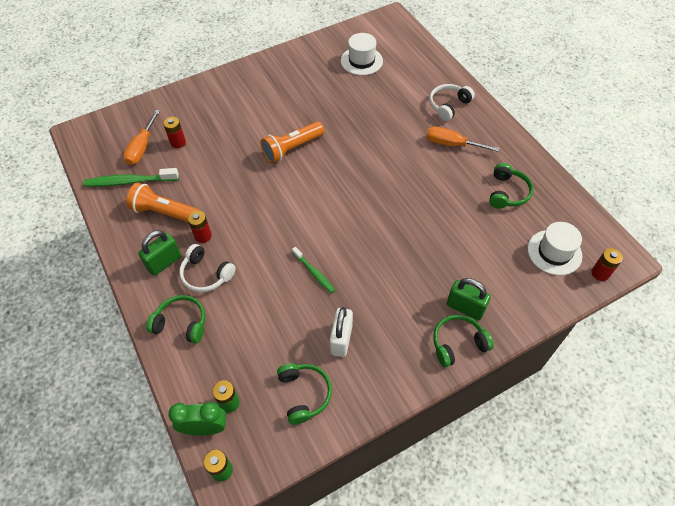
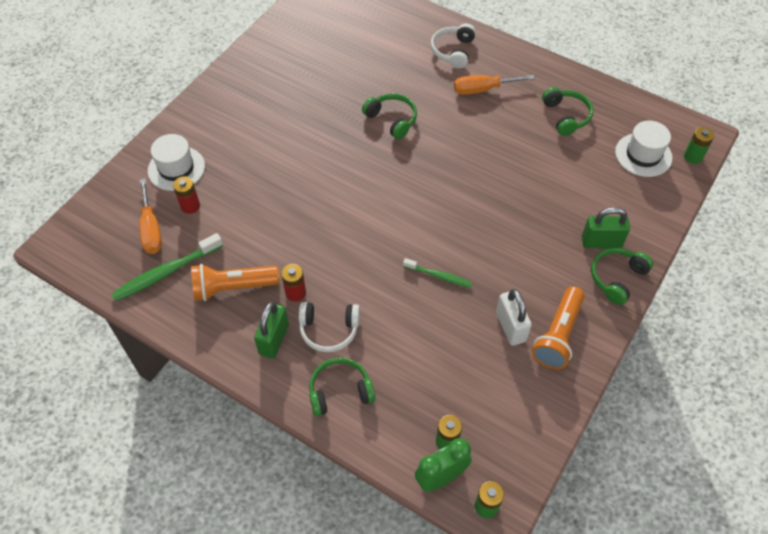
camera: 30 degrees left, 0 degrees up
(292, 149) = (324, 160): orange flashlight -> orange flashlight (558, 335)
(304, 394) = (512, 395): green headphones -> green headphones (392, 119)
(361, 61) = (331, 37): white hat -> white hat (176, 168)
(600, 273) = (693, 157): red battery -> green battery

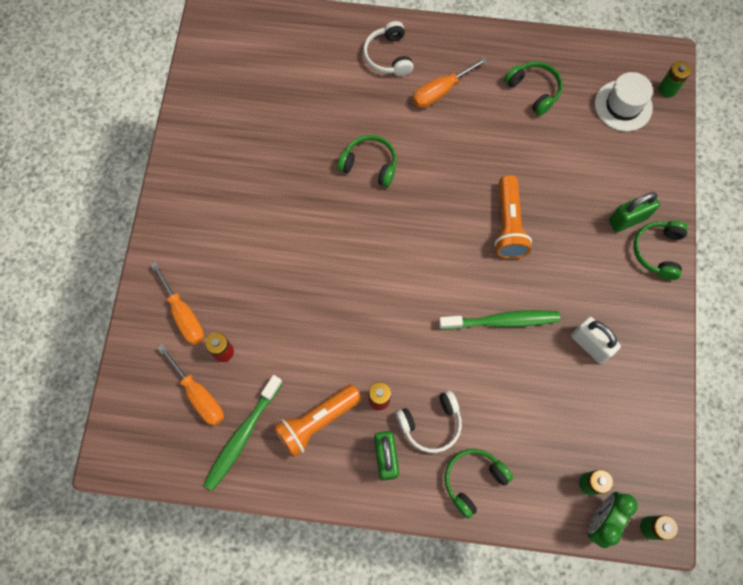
camera: 25 degrees left, 15 degrees up
(176, 168) = (183, 315): white hat -> orange screwdriver
(438, 276) = (501, 321): green toothbrush -> green toothbrush, size x1.66
(558, 335) = (634, 334): orange flashlight -> orange flashlight (508, 225)

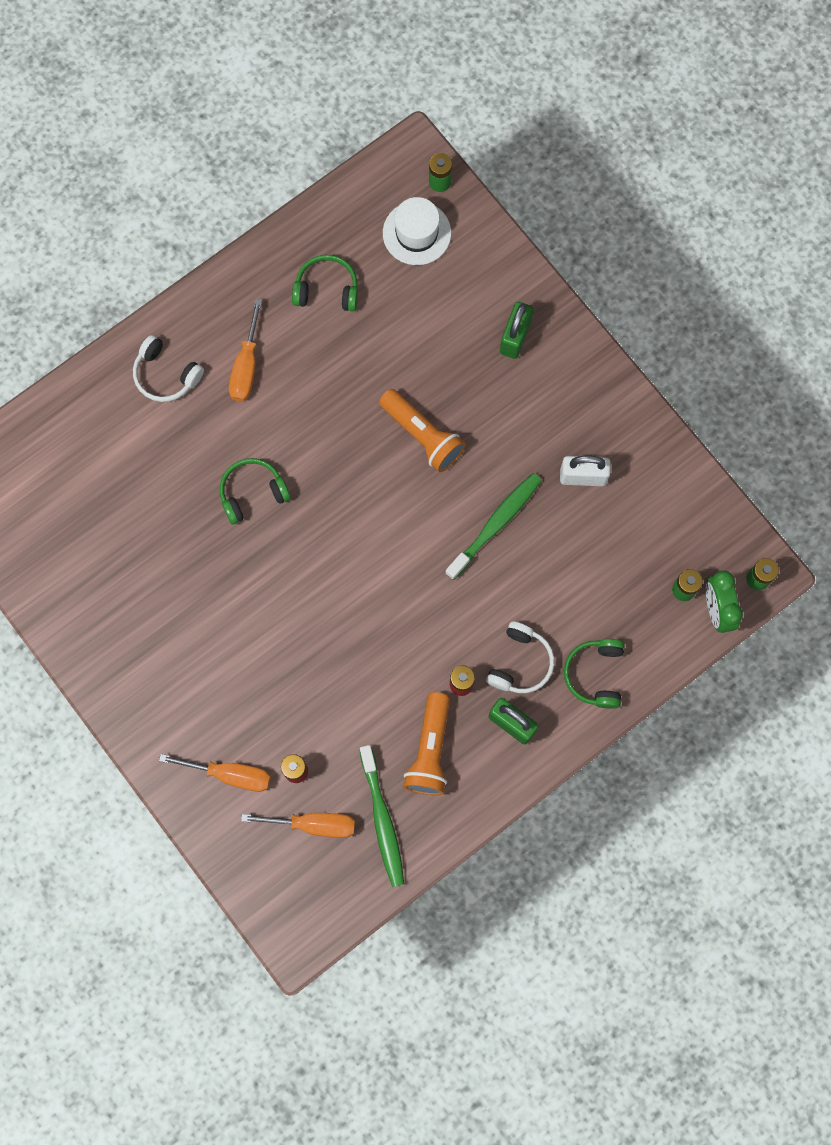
camera: 45 degrees left, 5 degrees up
(657, 251) = (564, 343): green headphones -> none

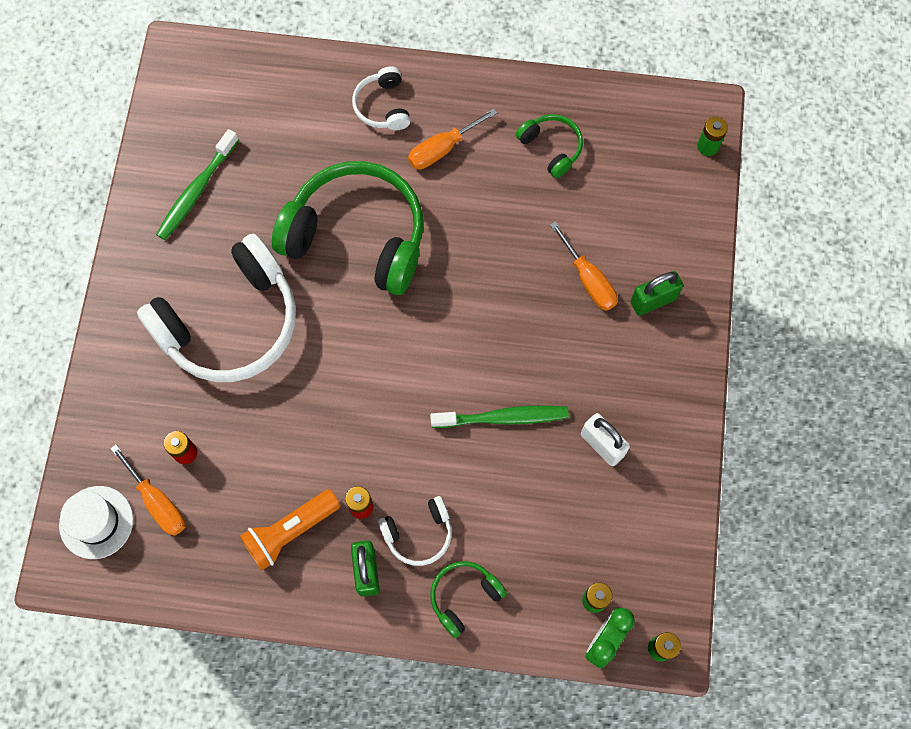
camera: 45 degrees right, 5 degrees down
(227, 647) = (231, 323): none -> white headphones
(230, 774) = (140, 411): orange screwdriver -> orange screwdriver (588, 280)
(252, 492) = (357, 236): green headphones -> green headphones, size x2.18
(382, 819) = (206, 546): green toothbrush -> green toothbrush (197, 190)
(416, 233) = (655, 166): white hat -> white hat (96, 522)
(422, 435) = (515, 307): orange flashlight -> none

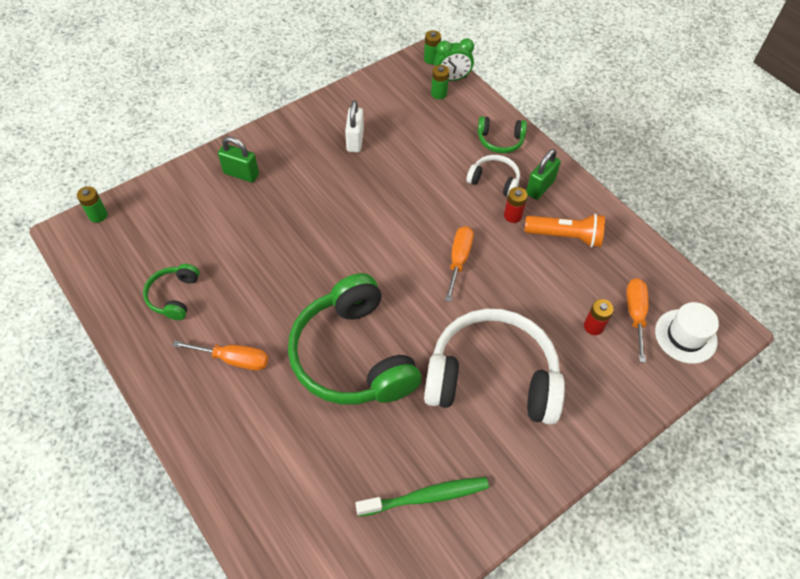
camera: 135 degrees left, 15 degrees down
(382, 106) = (231, 428): white headphones -> none
(502, 418) = (389, 191): green toothbrush -> none
(588, 280) = (258, 211): orange screwdriver -> orange screwdriver (459, 260)

